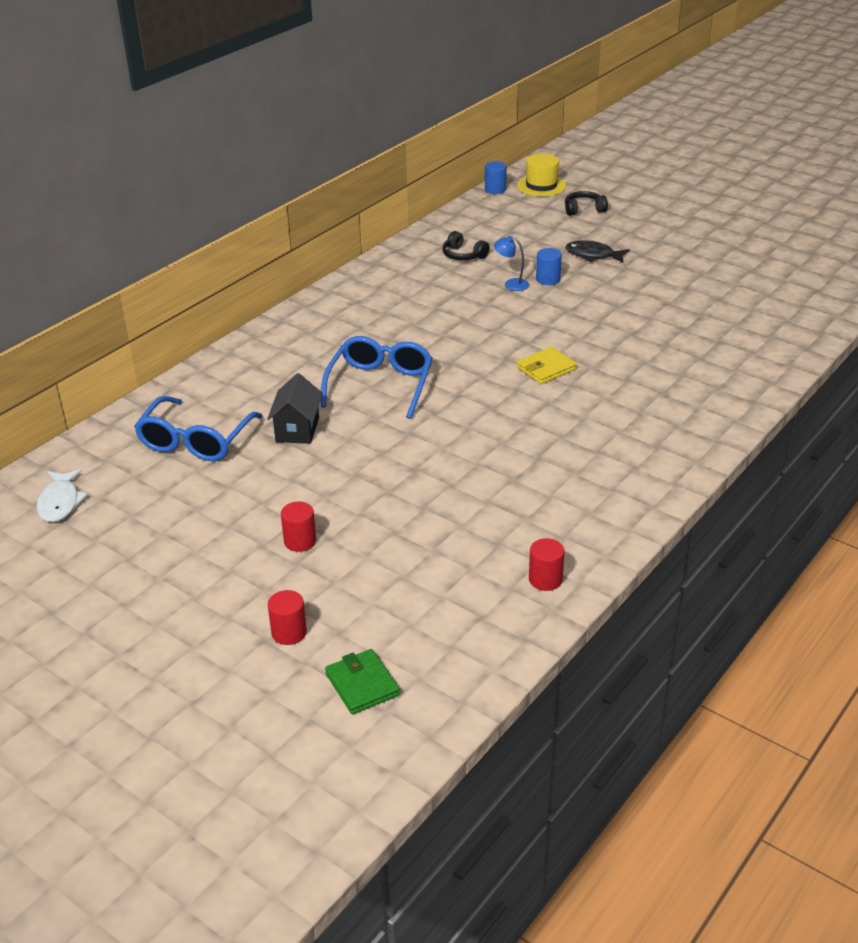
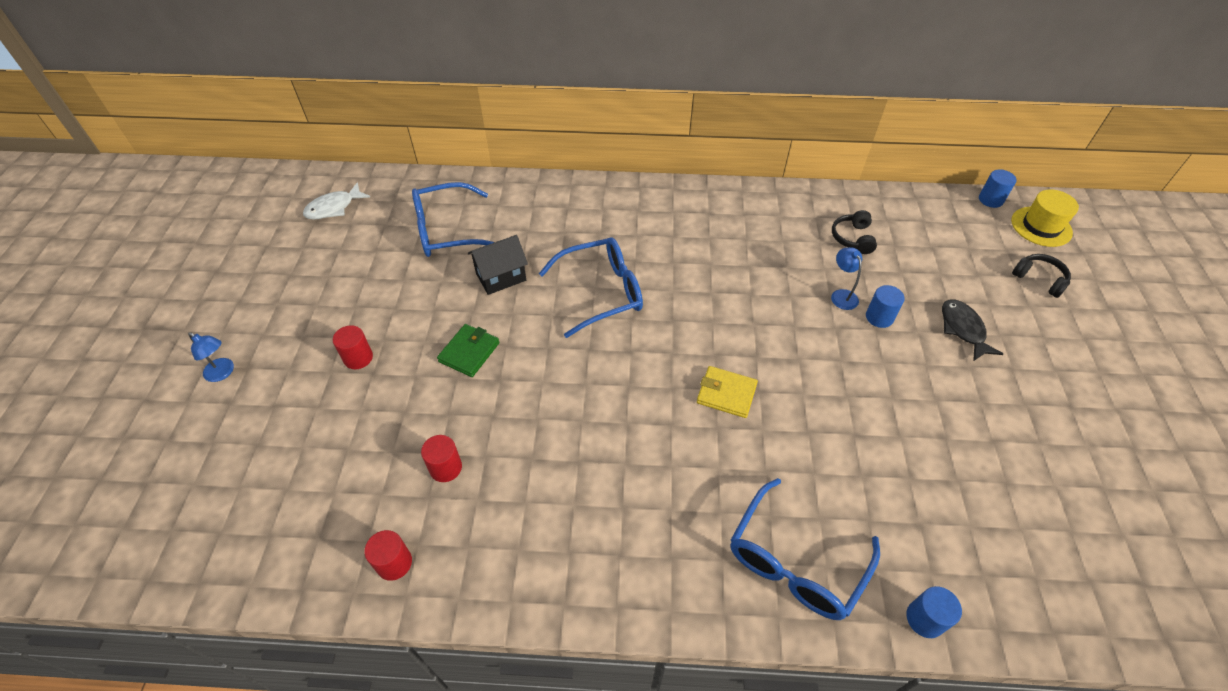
camera: 55 degrees right, 15 degrees up
(218, 636) = (223, 373): none -> blue lamp
(289, 633) = (243, 413): red cylinder -> red cylinder (445, 468)
(362, 684) = (197, 495): green wallet -> green wallet (469, 352)
(703, 397) = (796, 561): none -> blue glasses
(780, 369) = (924, 619): none -> blue cylinder

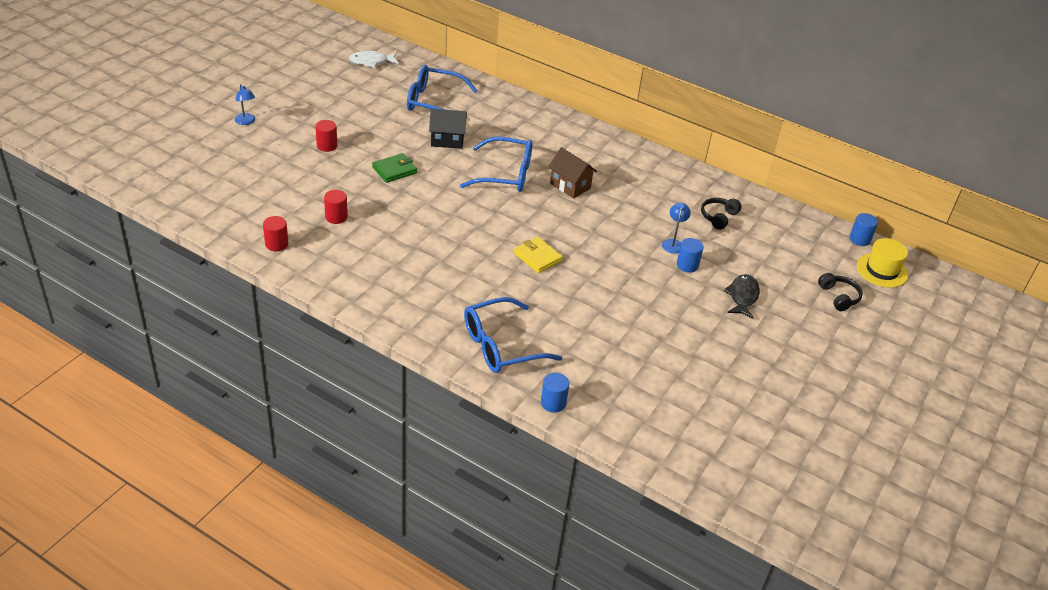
camera: 25 degrees right, 10 degrees down
(680, 273) = (570, 186): none -> brown house

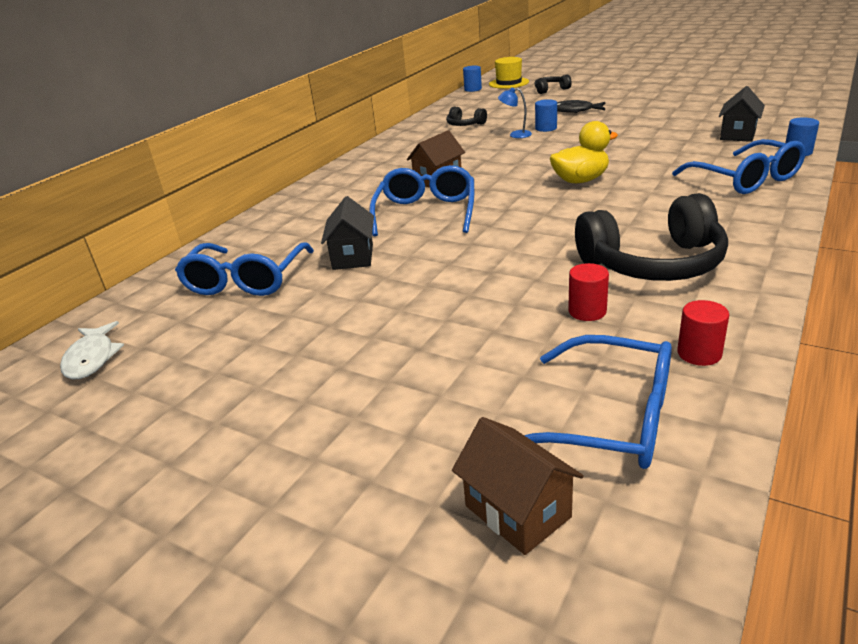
camera: 85 degrees left, 10 degrees down
(204, 170) = (517, 511): none -> brown house
(243, 203) = (608, 419): none -> blue glasses
(246, 122) = (303, 486): blue lamp -> none
(327, 146) = (384, 357): red cylinder -> none
(380, 256) = (653, 263): none -> black headphones
(394, 170) = (440, 284): green wallet -> none
(537, 257) = (580, 180): yellow wallet -> yellow duck
(619, 384) = (738, 135): none -> black house

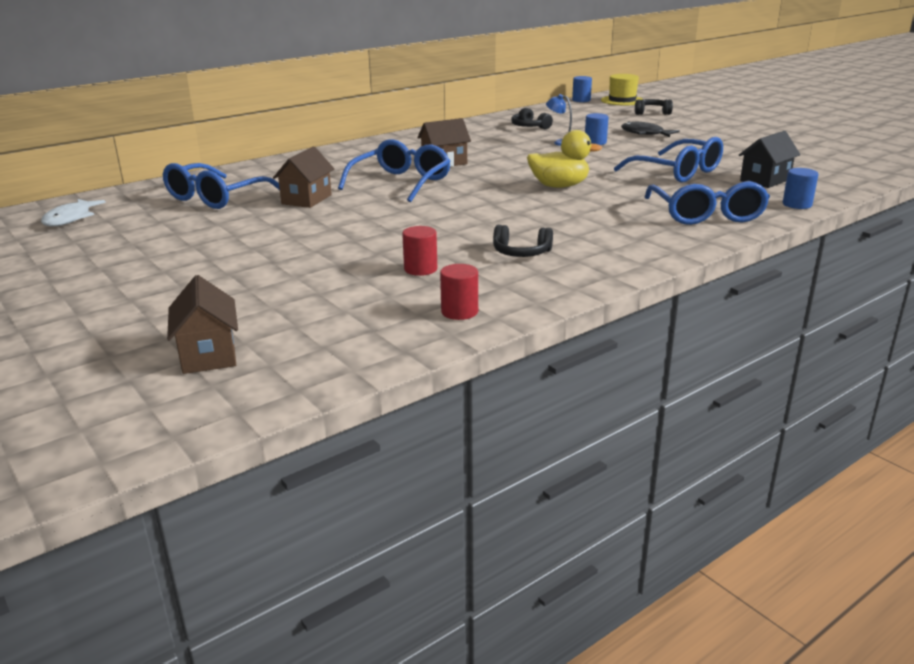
camera: 20 degrees right, 5 degrees down
(353, 257) = (306, 199): black house -> brown house
(608, 419) = (336, 328): blue glasses -> blue glasses (676, 172)
(653, 263) = (521, 253): black headphones -> black headphones, size x0.47

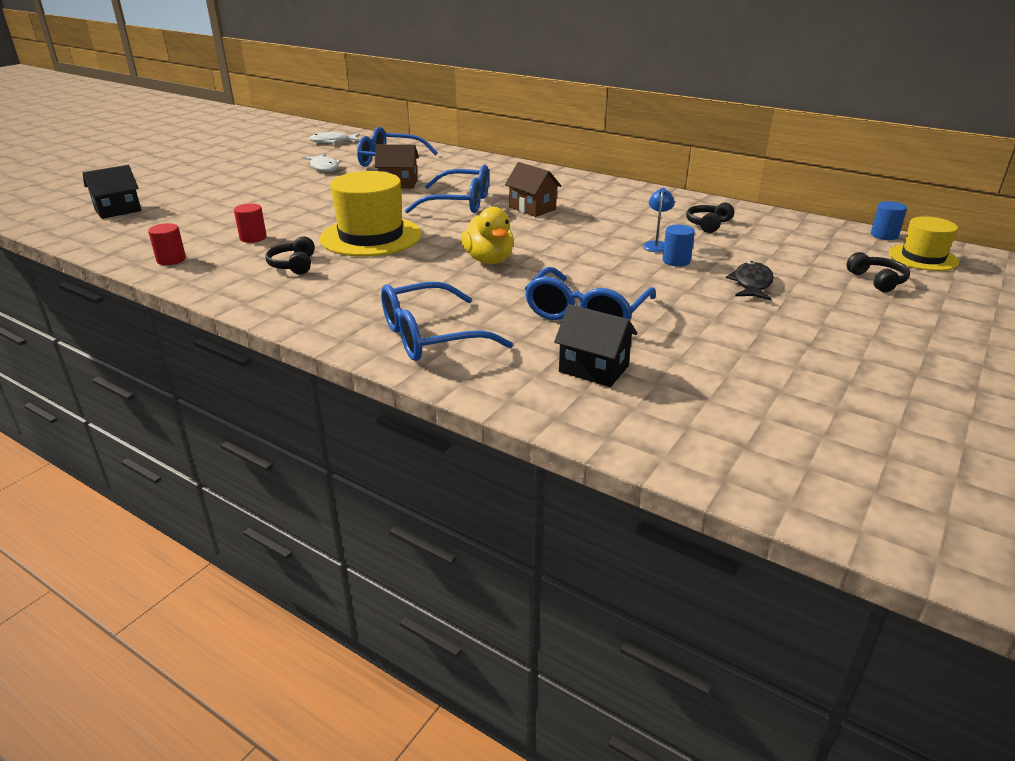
camera: 70 degrees right, 5 degrees up
(187, 228) = (324, 167): none -> white fish
(209, 355) = (118, 210): brown house -> black house
(465, 219) = (371, 236): none -> yellow hat
(797, 204) = (497, 392): blue cylinder -> none

